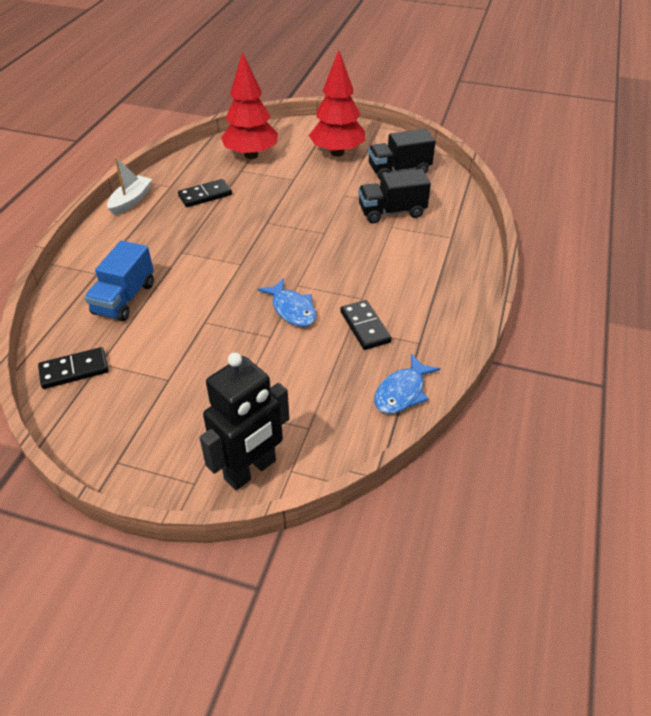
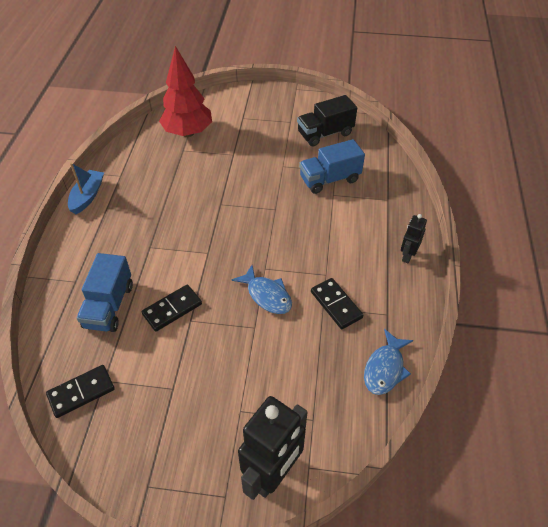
camera: 10 degrees left, 5 degrees up
(131, 201) = (87, 196): white boat -> blue boat
(205, 195) = (156, 181): black domino -> black domino (172, 309)
(337, 152) = (265, 121): red tree -> none
(392, 212) = (329, 179): black truck -> blue truck
(458, 291) = (407, 256): none -> black robot

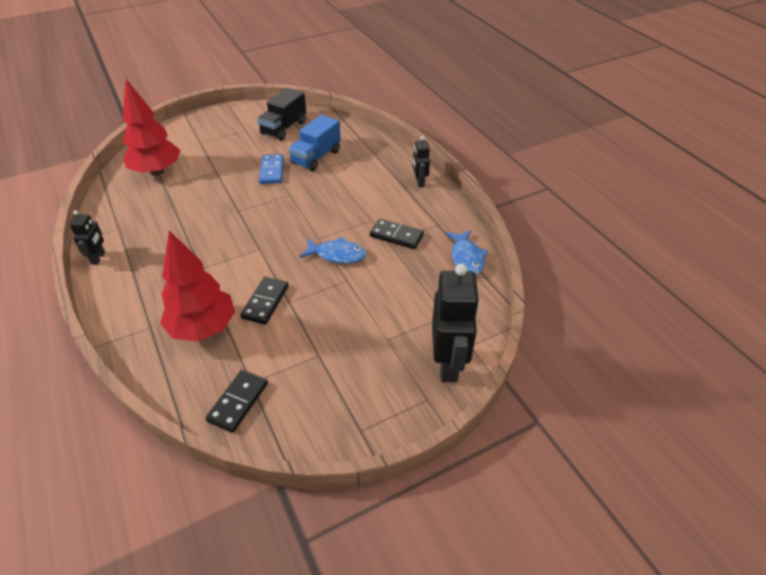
camera: 35 degrees left, 5 degrees down
(87, 196) = (98, 258): blue boat -> black robot
(109, 306) = (203, 328): blue truck -> red tree
(279, 176) = (272, 171): none -> blue domino

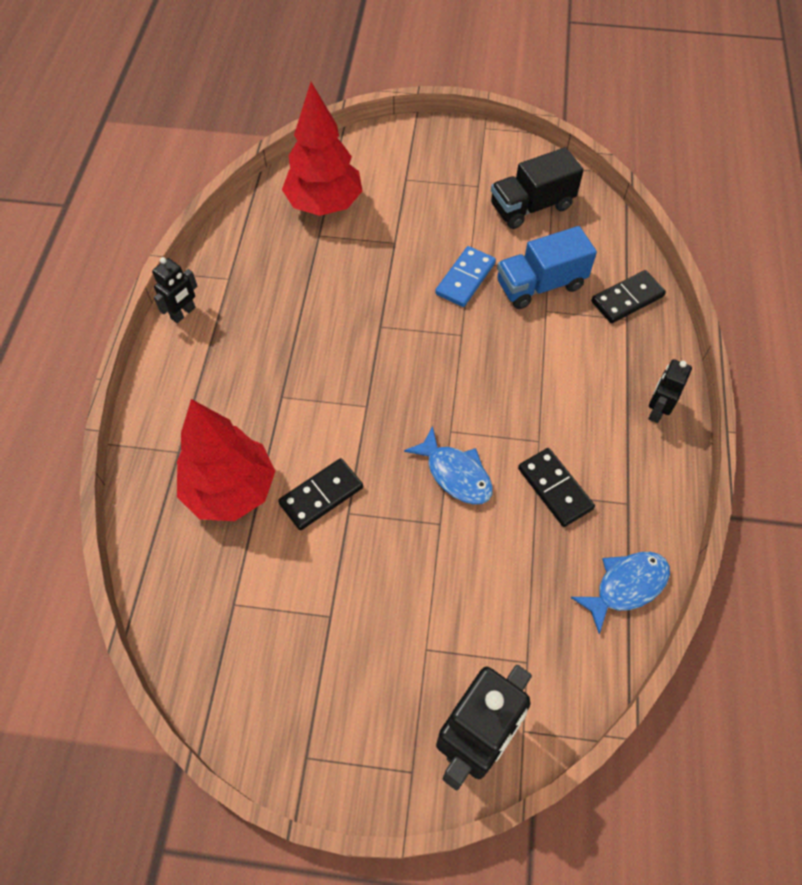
camera: 35 degrees right, 15 degrees up
(238, 402) = (203, 622): black domino -> black domino (627, 299)
(466, 258) = (626, 586): blue fish -> blue fish turned 150 degrees counterclockwise

